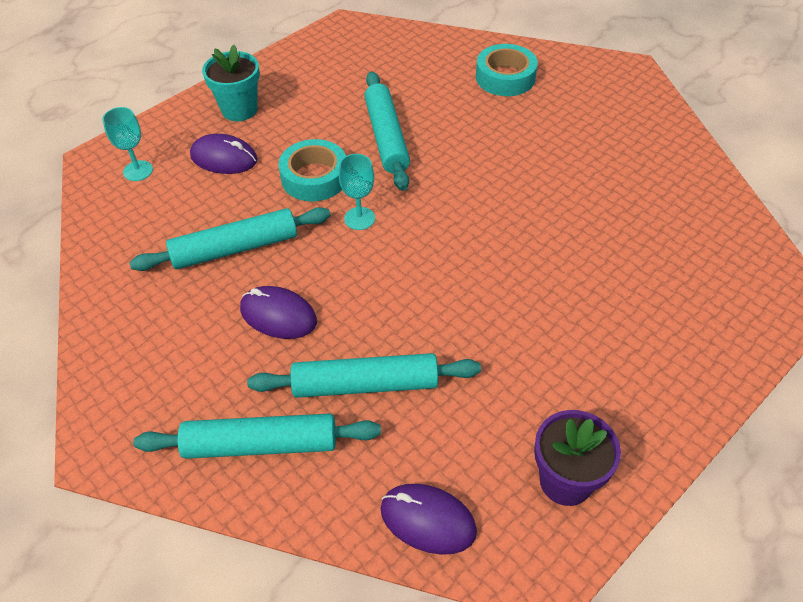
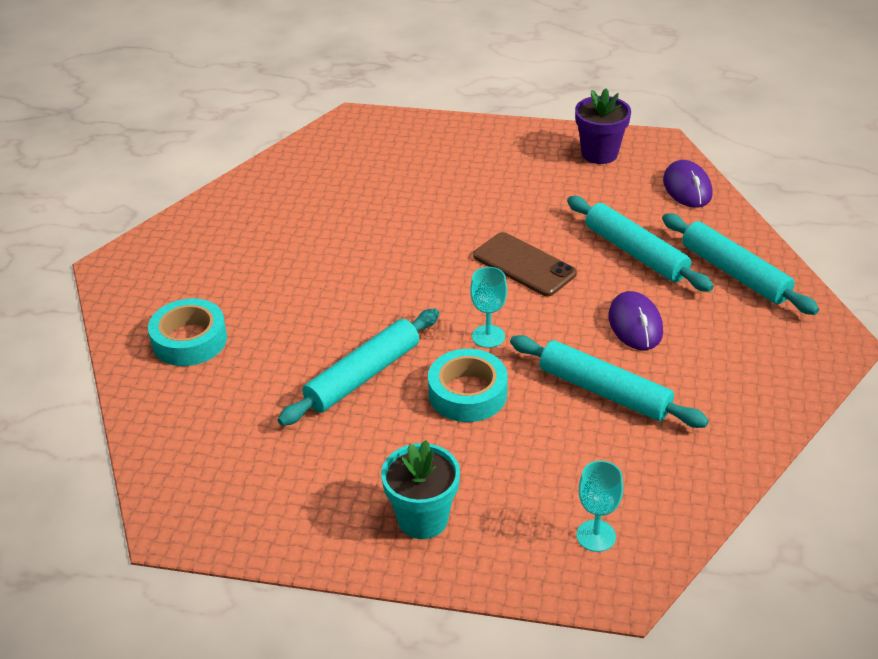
camera: 125 degrees left, 10 degrees down
(224, 158) = (508, 477): purple mouse -> none
(425, 290) = (524, 265): none -> brown phone

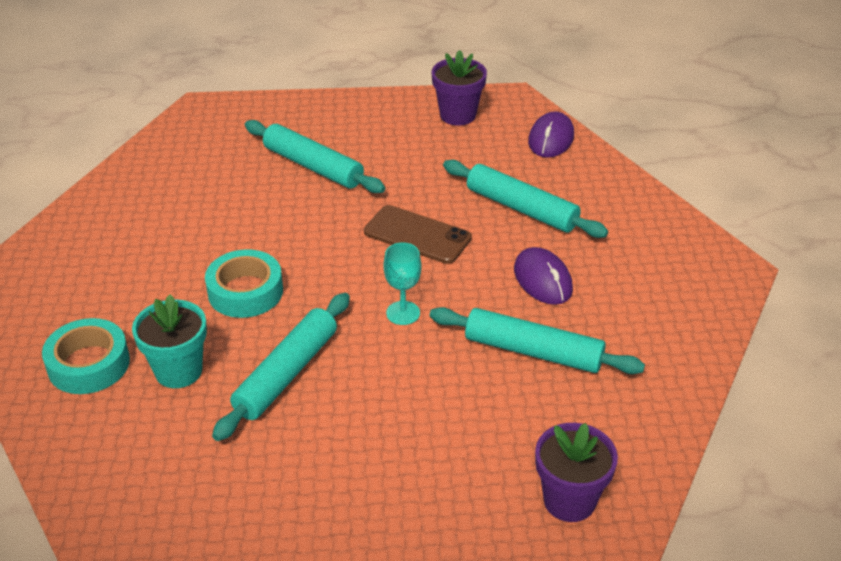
camera: 15 degrees left, 0 degrees up
(423, 519) = (391, 514): turquoise flower pot -> turquoise flower pot (178, 371)
(467, 393) = (399, 375): turquoise tape -> turquoise tape (245, 291)
(596, 536) = (569, 500): turquoise goblet -> purple flower pot
(687, 188) = (551, 139): purple mouse -> purple mouse turned 45 degrees clockwise
(734, 273) = (620, 216): turquoise rolling pin -> turquoise rolling pin (313, 166)

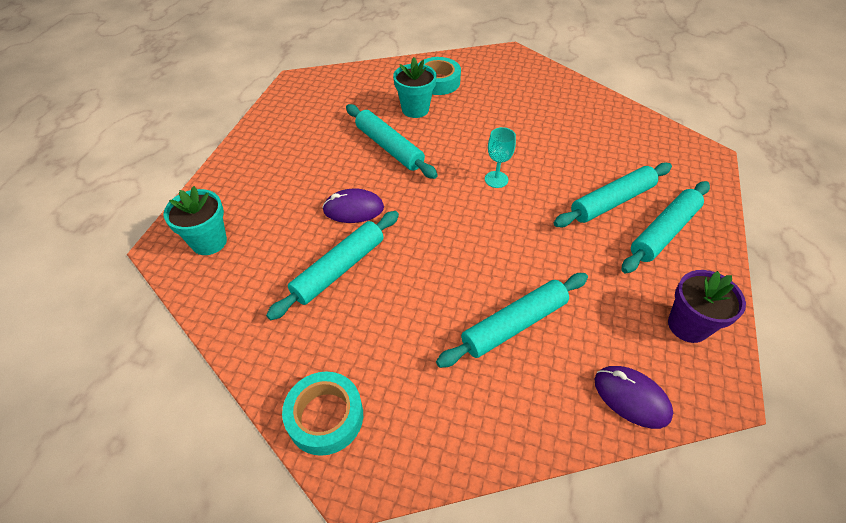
camera: 110 degrees right, 10 degrees up
(245, 291) = (472, 143): turquoise tape -> turquoise tape (325, 417)
(344, 132) = (663, 232): none -> turquoise rolling pin
(403, 313) = (415, 210): turquoise goblet -> turquoise goblet (496, 179)
(417, 235) = (500, 241): brown phone -> none
(543, 280) = (412, 304): purple mouse -> purple mouse (353, 209)
(569, 500) = (209, 242): purple flower pot -> turquoise flower pot

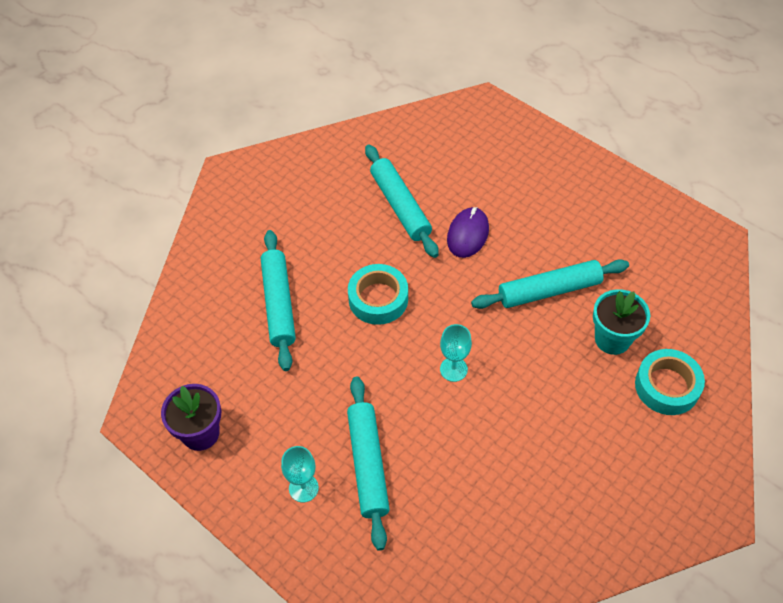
camera: 115 degrees right, 5 degrees up
(209, 242) = (475, 130): turquoise flower pot -> none
(325, 417) = (277, 168): turquoise tape -> turquoise tape (378, 299)
(631, 398) = (174, 350): purple mouse -> none
(663, 232) = (303, 488): turquoise rolling pin -> turquoise goblet

